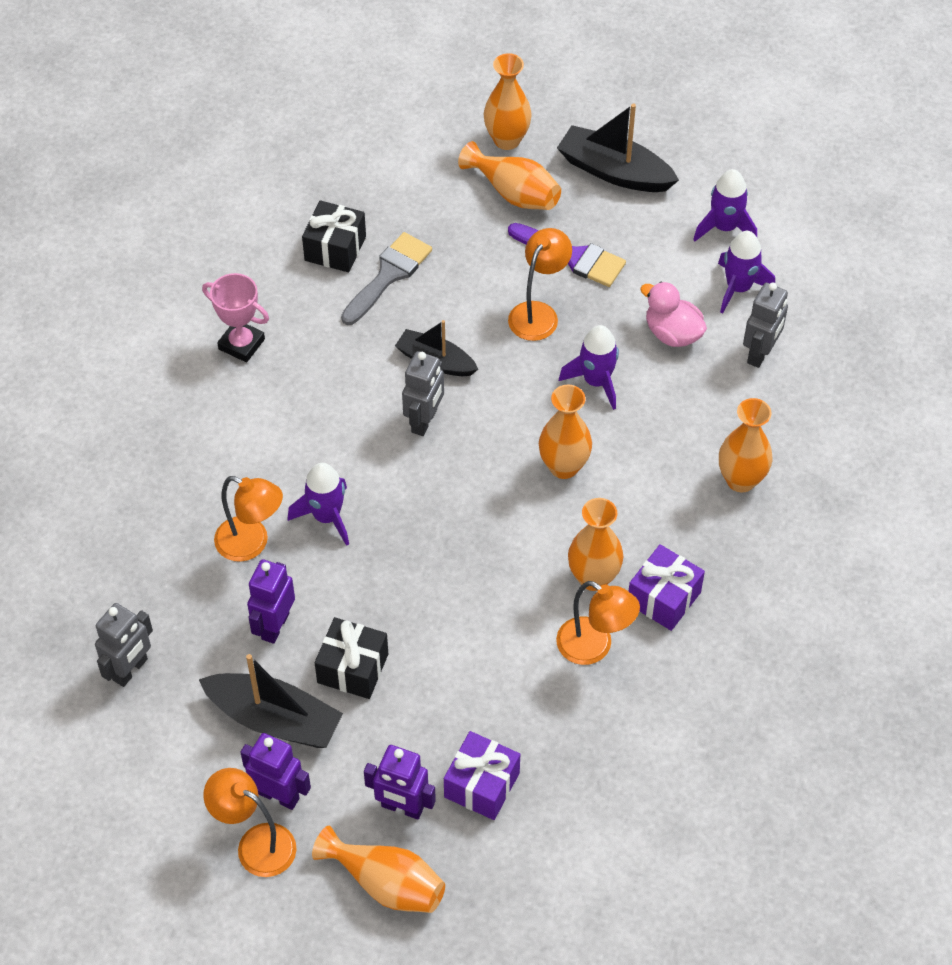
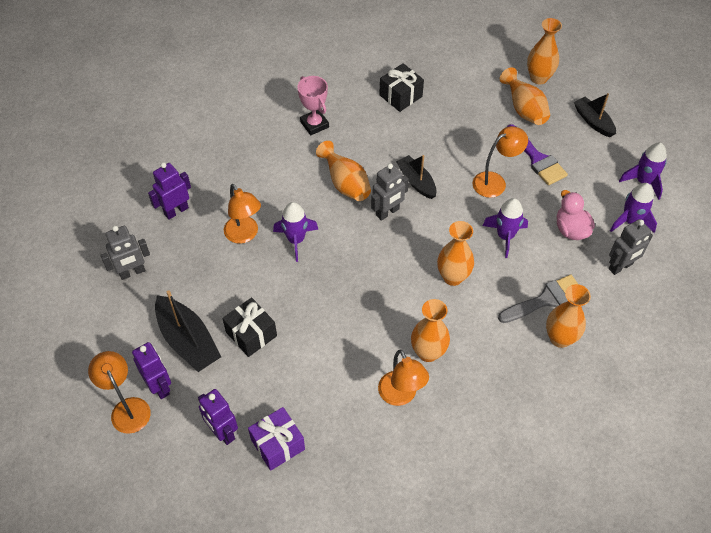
camera: 30 degrees right, 0 degrees up
(275, 626) = (225, 287): purple robot -> purple robot (176, 211)
(386, 883) = (182, 474): orange vase -> orange vase (345, 183)
(388, 275) = (421, 123): grey brush -> grey brush (545, 300)
(614, 171) = (593, 121): black boat -> black boat, size x0.65
(664, 598) = (464, 387): purple gift -> none

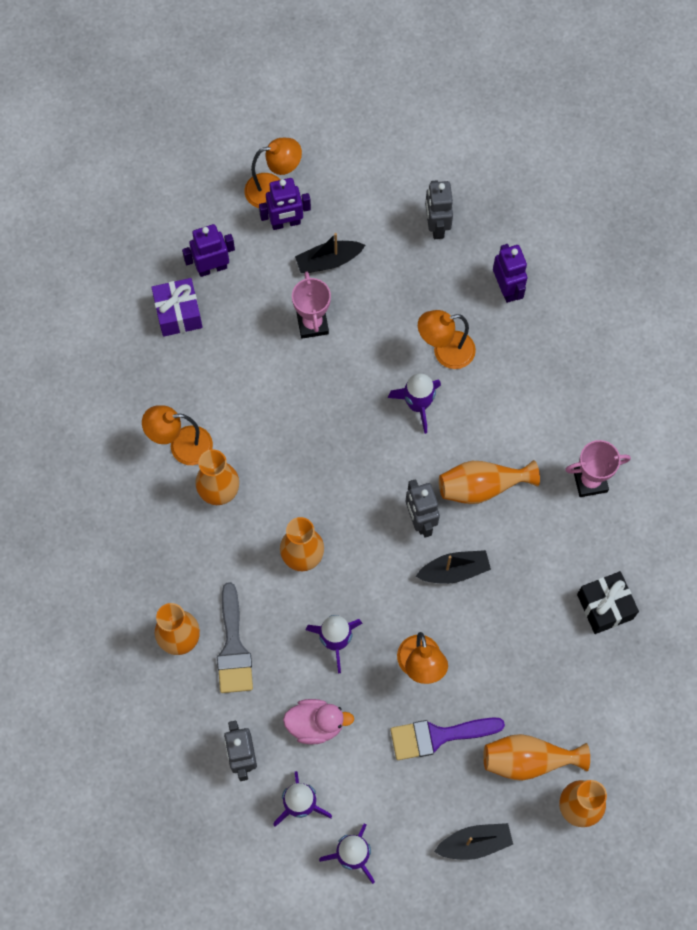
camera: 110 degrees right, 15 degrees up
(188, 341) = (328, 261): black boat -> black boat, size x0.65
(251, 334) = (312, 323): black gift -> pink trophy

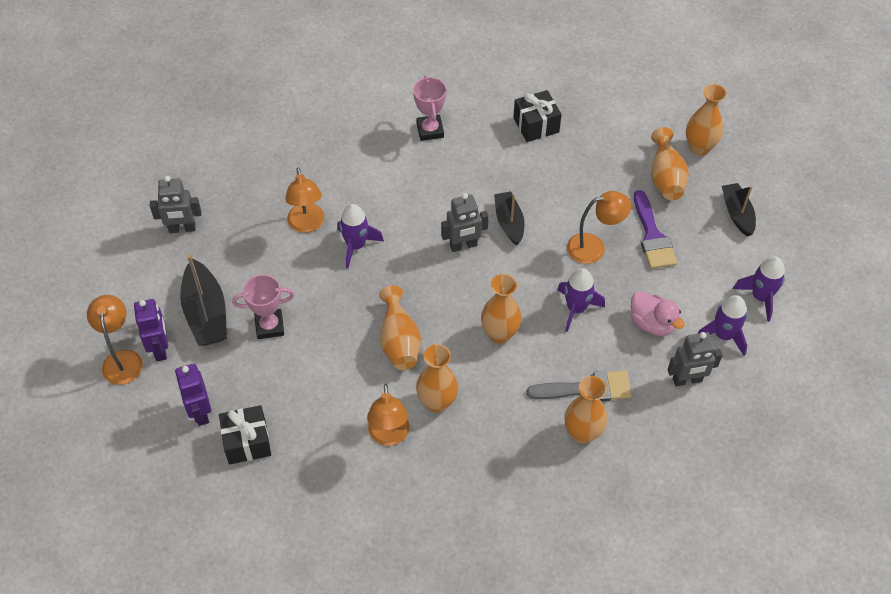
camera: 90 degrees left, 15 degrees down
(178, 313) = (247, 442): purple gift -> black gift
(316, 724) = (652, 324): pink duck -> pink duck turned 135 degrees clockwise
(328, 261) = (206, 313): black boat -> black boat, size x1.53
(482, 486) = (433, 201): orange vase -> orange vase (399, 341)
(506, 289) = (250, 179): purple robot -> none

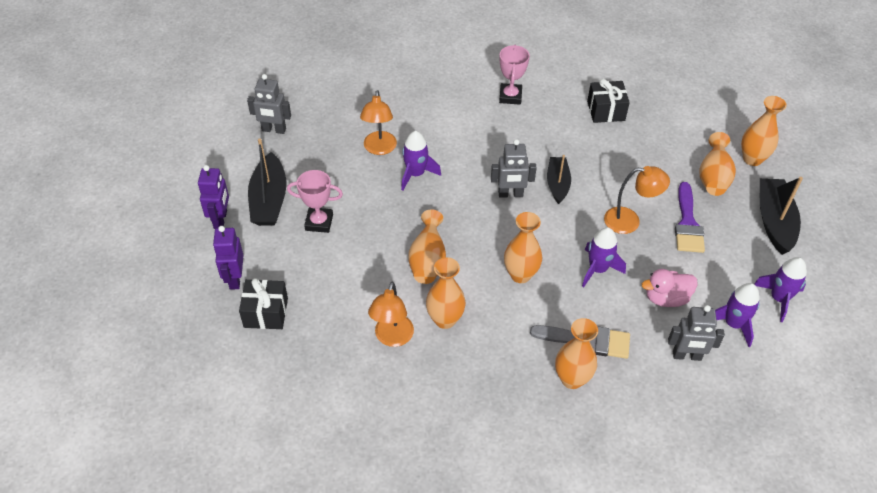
camera: 15 degrees right, 5 degrees down
(122, 359) = (186, 220): orange lamp -> none
(652, 324) = (666, 298): pink duck -> pink duck turned 105 degrees clockwise
(737, 214) = (774, 221): black boat -> black boat, size x1.53

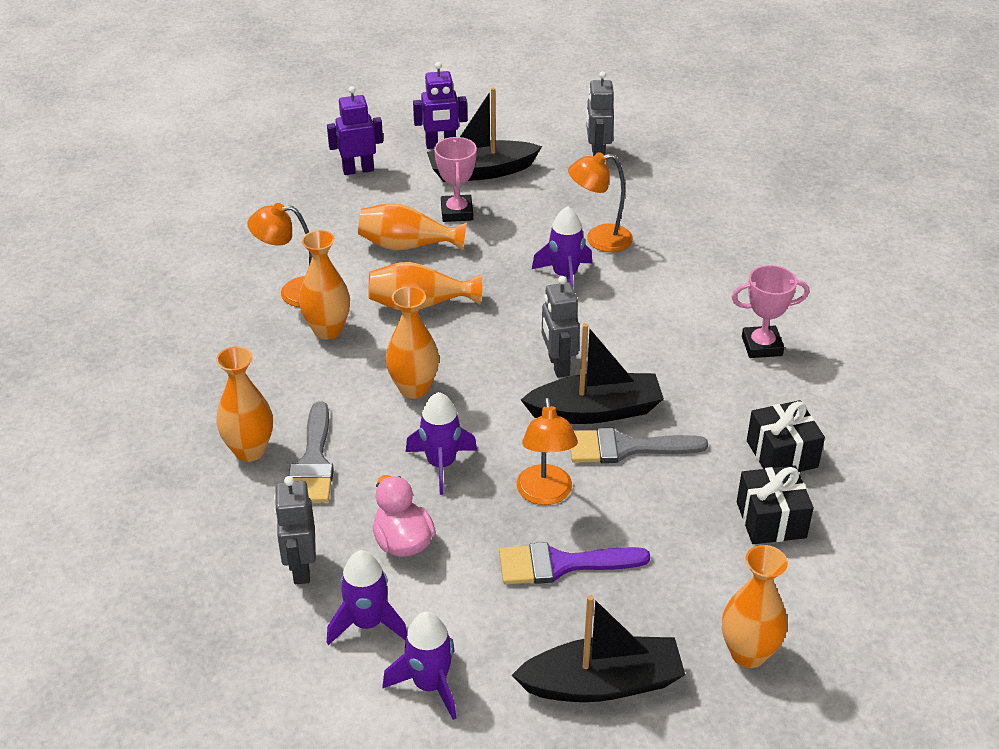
camera: 80 degrees right, 10 degrees down
(266, 313) = (315, 198): black gift -> black gift (771, 520)
(557, 184) = (595, 411): black boat -> black boat, size x1.53
(593, 176) = (626, 448): none -> grey brush
(713, 177) = (681, 597): orange vase -> orange vase (407, 246)

